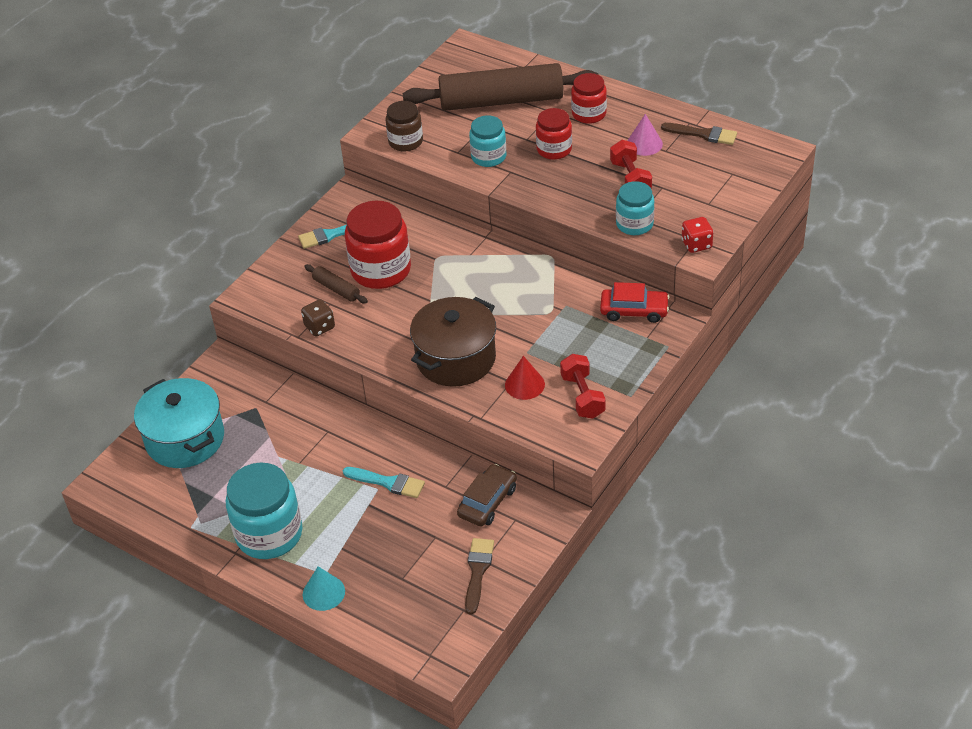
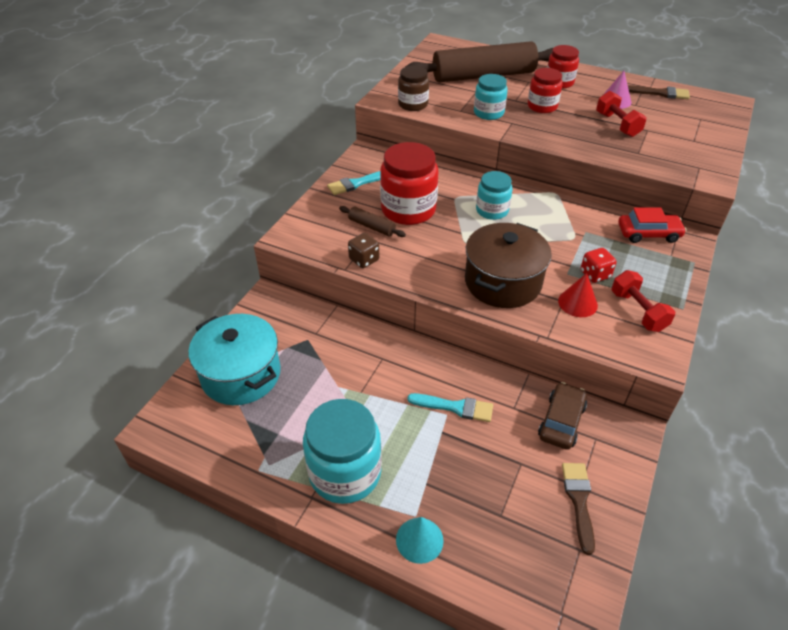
camera: 10 degrees left, 0 degrees up
(634, 224) = (639, 157): turquoise jar -> turquoise jar (492, 210)
(696, 244) = (702, 171): red dice -> red dice (595, 274)

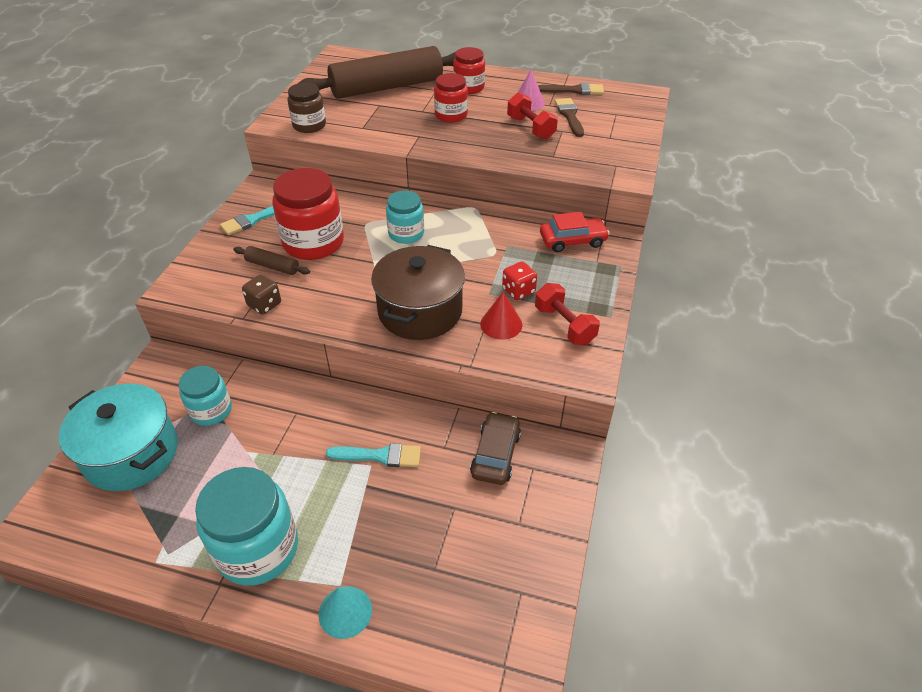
camera: 10 degrees left, 0 degrees up
(488, 113) = (393, 127): turquoise jar -> turquoise jar (211, 410)
(579, 501) = (517, 539): brown brush -> brown brush (569, 116)

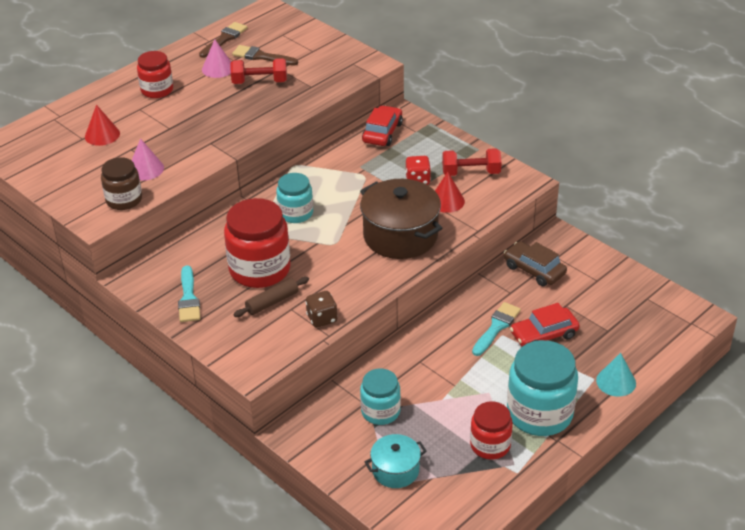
camera: 60 degrees left, 5 degrees down
(131, 453) = (395, 470): turquoise pot -> turquoise pot, size x0.55
(357, 120) = (145, 169): none -> pink cone
(387, 87) = (102, 135): brown rolling pin -> red cone
(391, 504) = (544, 335): none -> red car
(451, 115) = (194, 115): red jar -> red jar (490, 445)

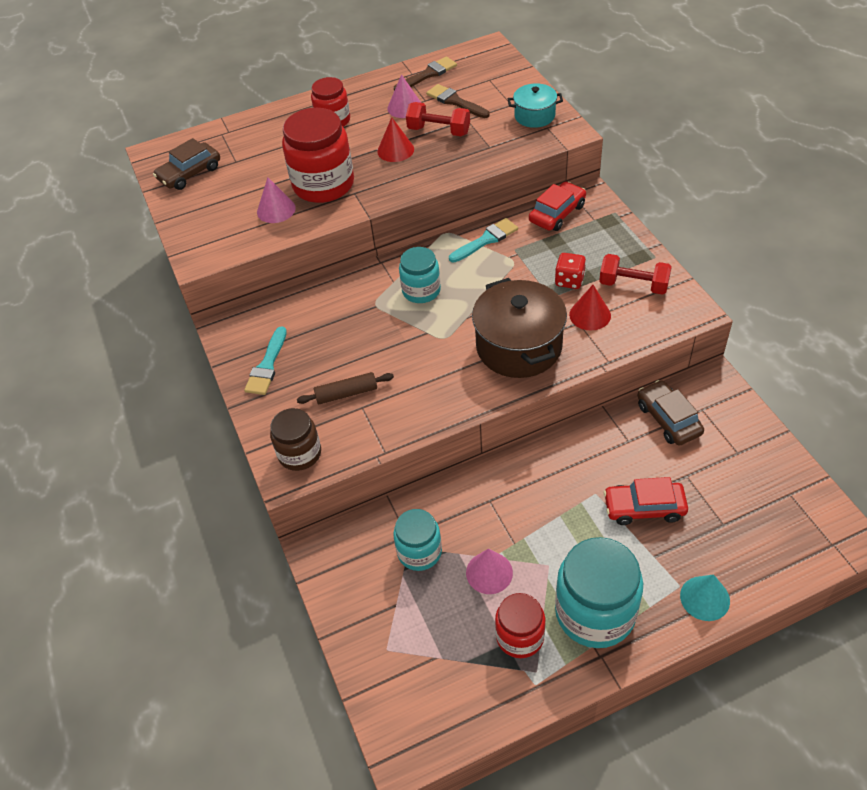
camera: 25 degrees right, 10 degrees up
(43, 156) = (190, 173): none -> brown car
(102, 135) = (255, 161): red cone -> red cone (395, 150)
(124, 200) = (237, 241): brown jar -> brown jar (300, 453)
(260, 269) = (353, 350): red jar -> red jar (323, 184)
(322, 318) = (387, 429): brown dice -> none
(395, 470) = (401, 634): turquoise pot -> turquoise pot (534, 116)
(444, 410) = (489, 572): none -> pink cone
(496, 327) = (593, 482): turquoise brush -> turquoise brush (486, 240)

